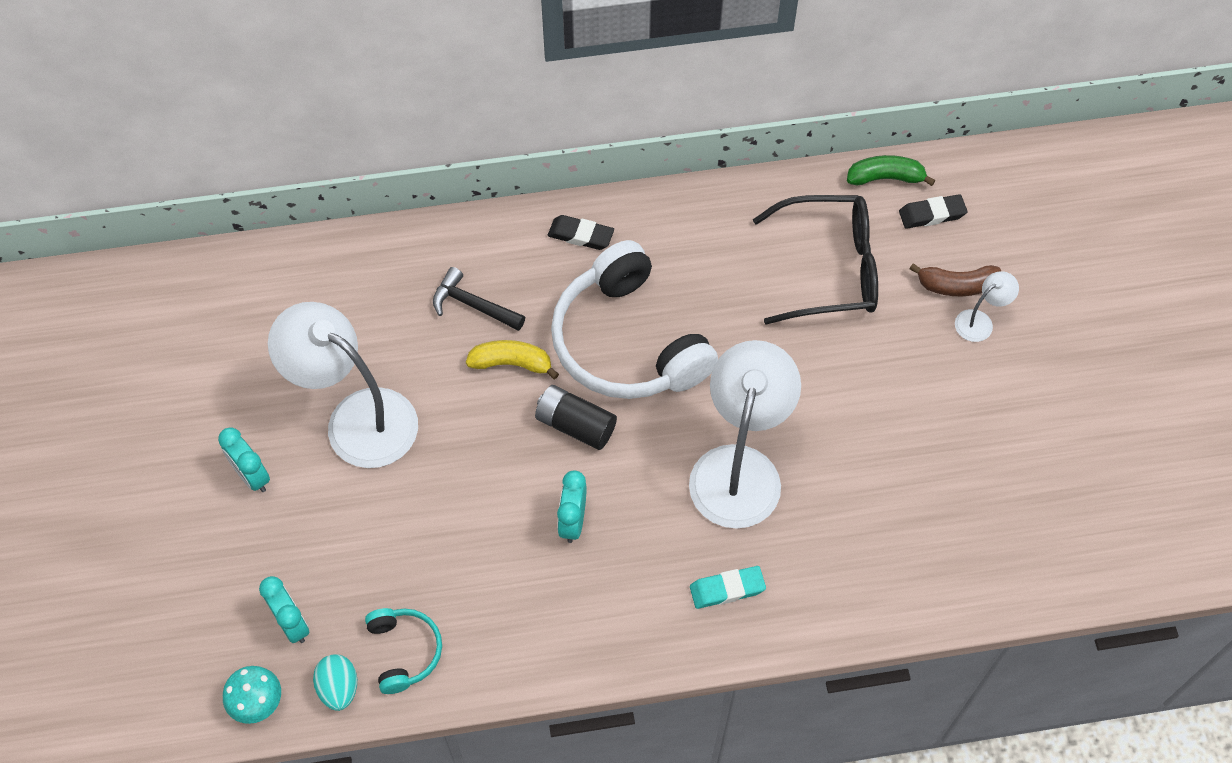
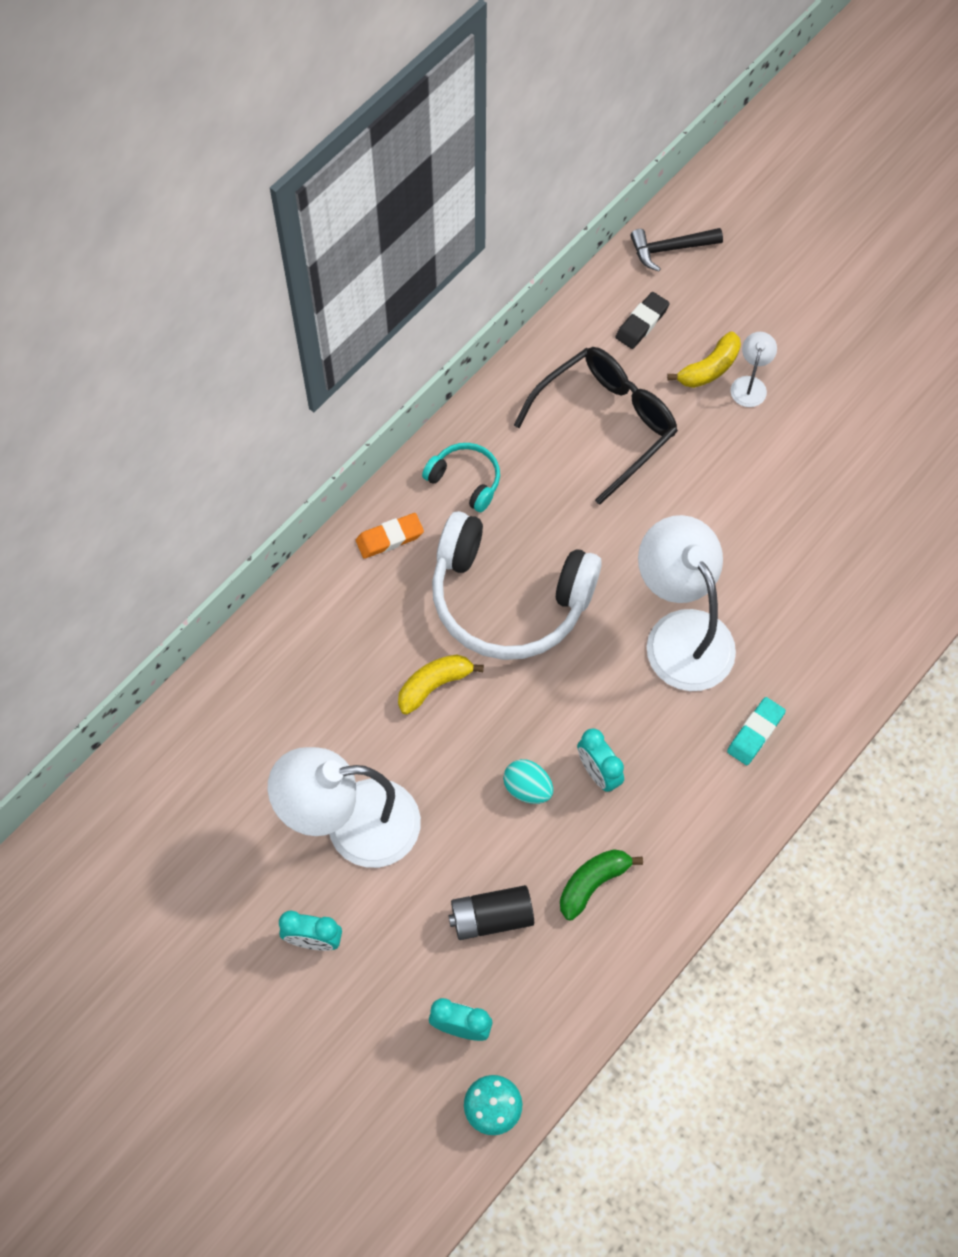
camera: 40 degrees left, 5 degrees up
(339, 688) = (545, 1044): turquoise egg -> turquoise egg (527, 788)
(404, 651) = (567, 975): turquoise headphones -> turquoise headphones (465, 480)
(473, 305) = (357, 661): black hammer -> black hammer (670, 249)
(575, 425) = (530, 696): black battery -> black battery (491, 917)
(581, 235) = (389, 538): black eraser -> orange eraser
(885, 178) = (581, 317): green banana -> green banana (592, 883)
(956, 286) = (709, 368): brown banana -> yellow banana

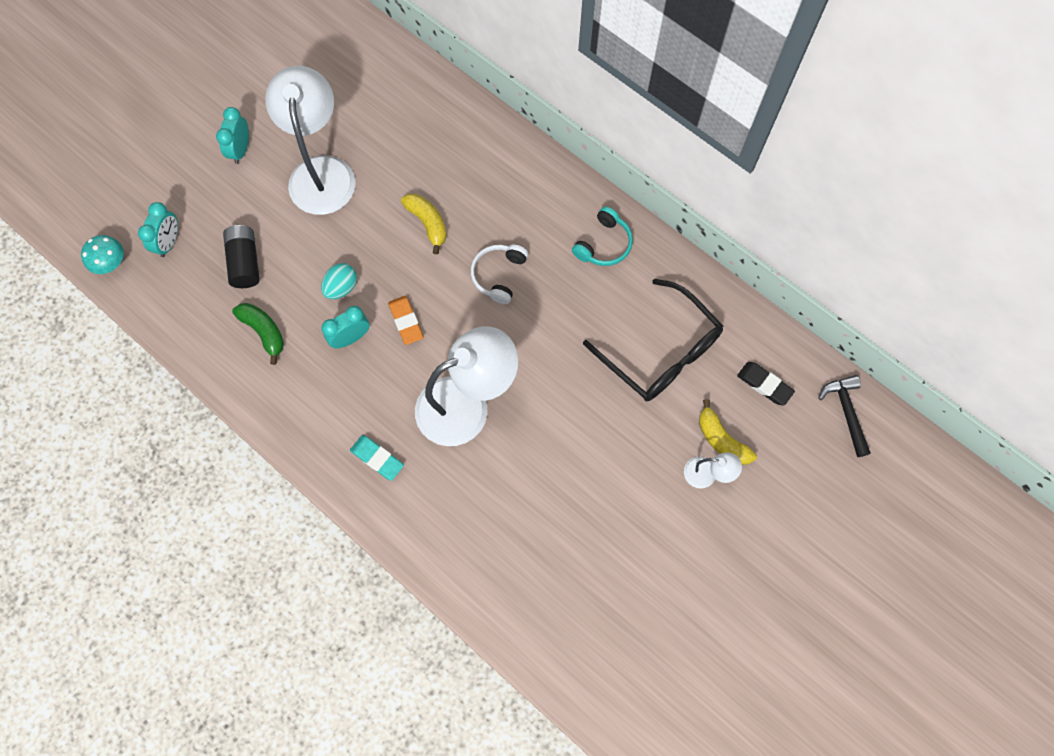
camera: 90 degrees right, 5 degrees up
(389, 538) = (551, 191): orange eraser -> orange eraser (406, 321)
(508, 599) = (498, 275): white headphones -> white headphones, size x0.47

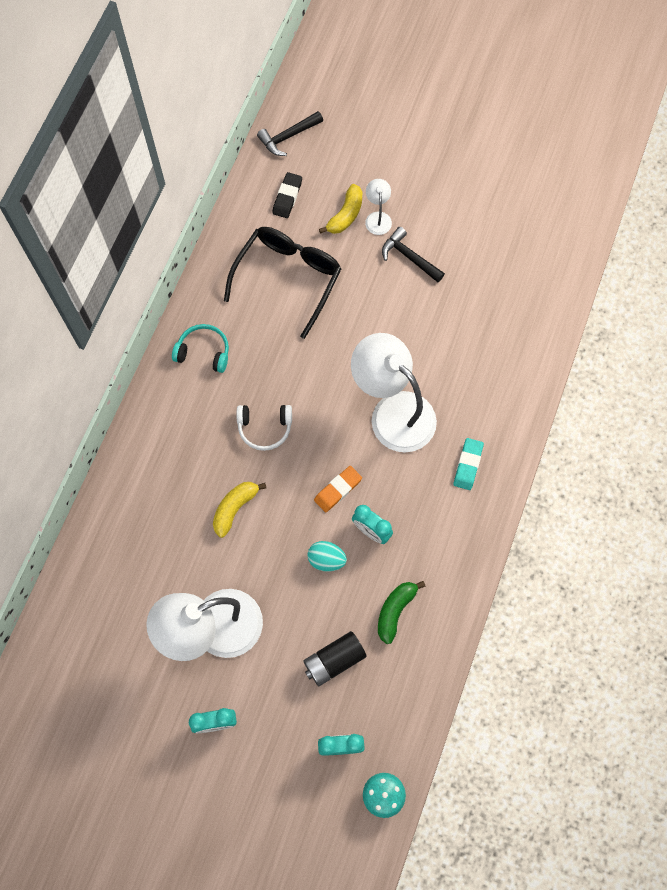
camera: 110 degrees left, 0 degrees up
(644, 491) = (409, 257): none -> black hammer

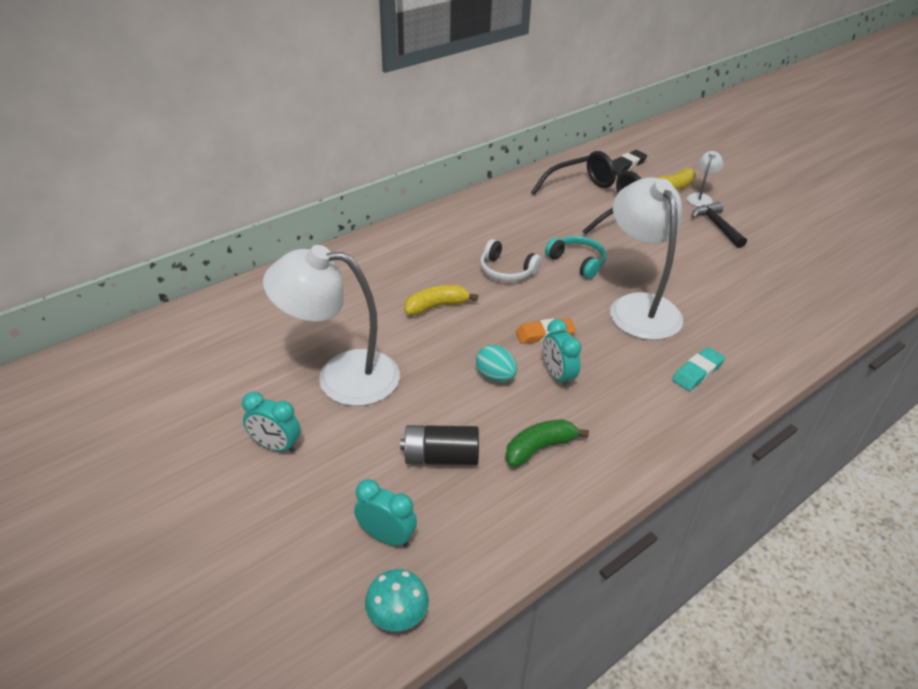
camera: 30 degrees right, 30 degrees down
(204, 352) = (490, 213): turquoise headphones -> turquoise headphones (577, 262)
(288, 137) = (649, 140): black hammer -> none

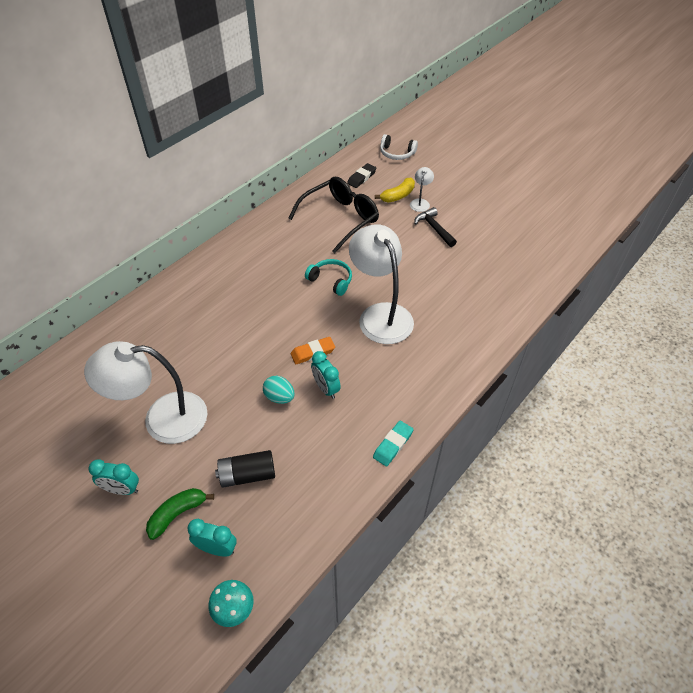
camera: 10 degrees left, 10 degrees up
(436, 306) = (227, 341): yellow banana -> none
(506, 271) = (277, 298): white headphones -> white headphones (396, 153)
(539, 448) = (318, 453): green banana -> green banana (177, 514)
(697, 372) = (426, 366): turquoise eraser -> turquoise eraser (393, 445)

